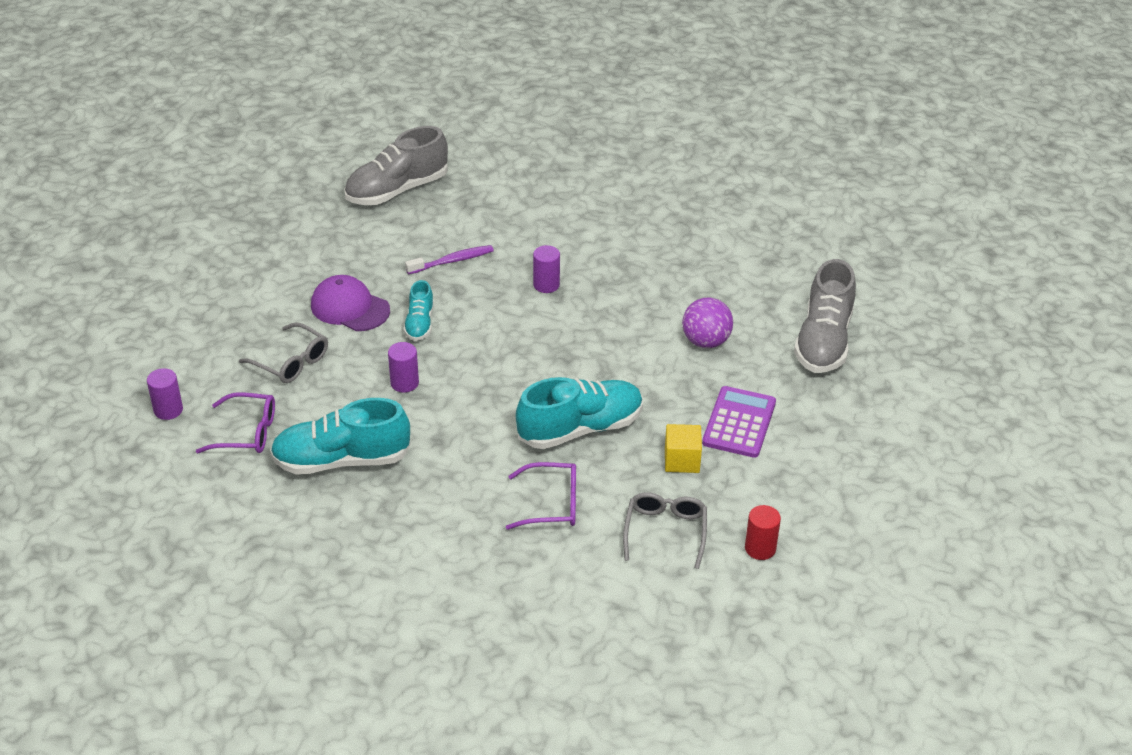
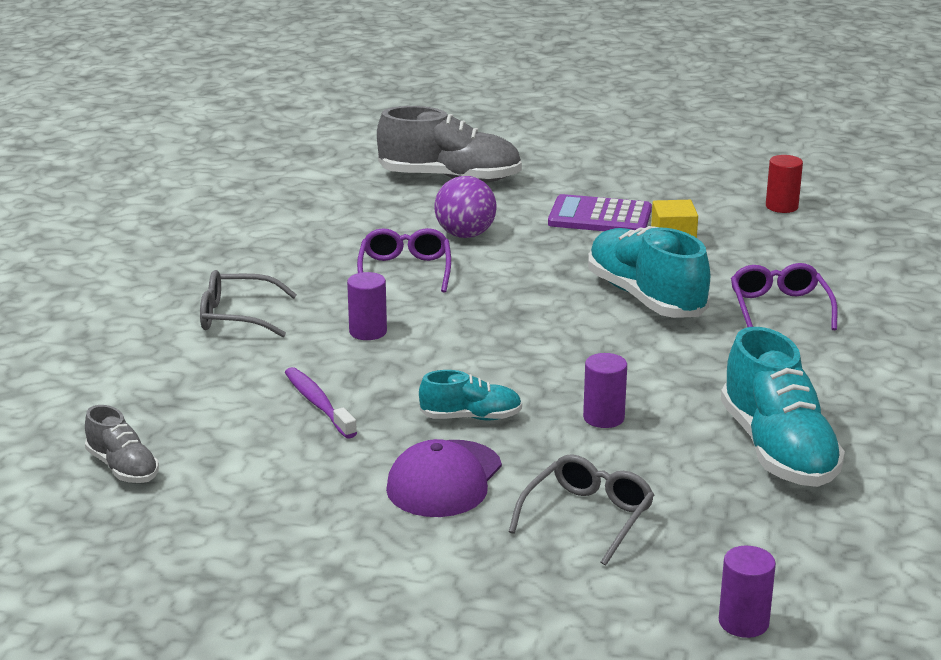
camera: 95 degrees left, 15 degrees down
(247, 432) = (760, 536): purple glasses -> purple glasses (405, 270)
(397, 190) = (123, 468): grey shoe -> grey shoe, size x0.53
(665, 531) = (785, 249): grey glasses -> grey glasses (236, 316)

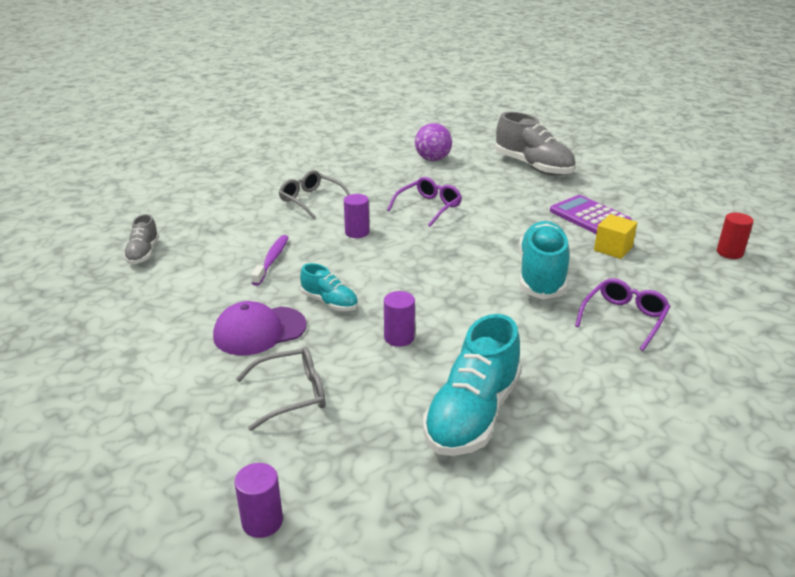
camera: 40 degrees right, 5 degrees up
(465, 235) = (492, 199): purple ball -> purple ball (432, 159)

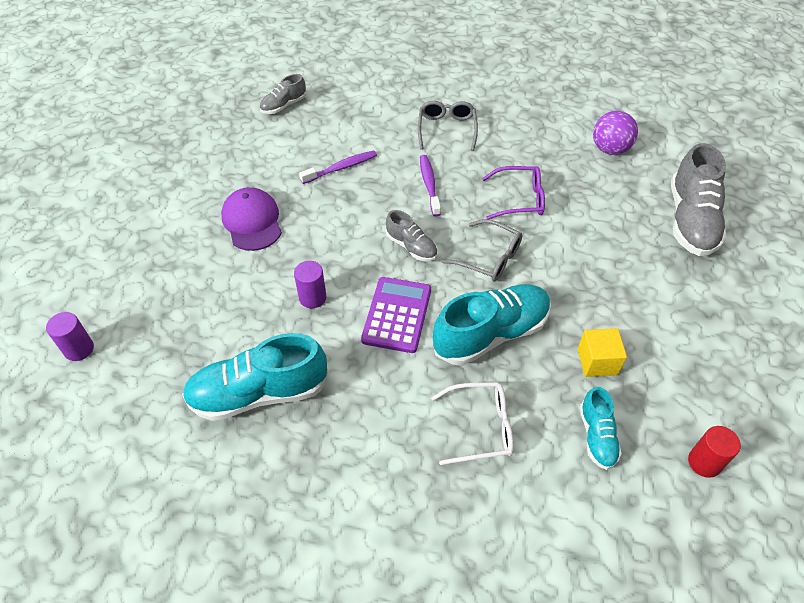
camera: 50 degrees right, 20 degrees up
(259, 331) = (252, 221): purple cap -> purple cap turned 45 degrees clockwise
(292, 394) = (201, 284): grey glasses -> grey glasses (489, 258)
(330, 302) = (319, 233): turquoise shoe -> turquoise shoe (597, 436)
(357, 232) = (429, 184): purple cylinder -> purple toothbrush
(410, 268) = (411, 247): none -> grey shoe
(589, 216) = (640, 314): purple calculator -> purple calculator (397, 315)
(624, 318) = (481, 427): purple glasses -> white glasses

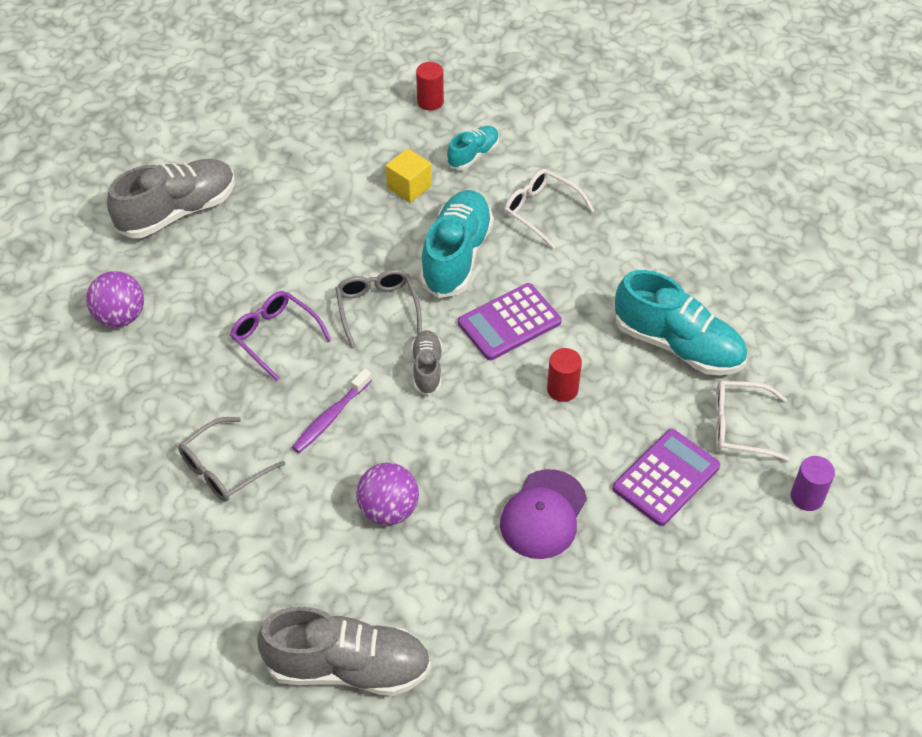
camera: 135 degrees left, 0 degrees up
(163, 364) = (739, 426): none -> white glasses
(191, 293) = (666, 477): none -> purple calculator
(283, 106) = (348, 667): grey shoe -> grey shoe, size x1.88
(312, 297) = (562, 389): purple cylinder -> red cylinder
(341, 168) = (388, 510): purple toothbrush -> purple ball
(491, 334) = (456, 256): turquoise shoe -> turquoise shoe turned 90 degrees clockwise

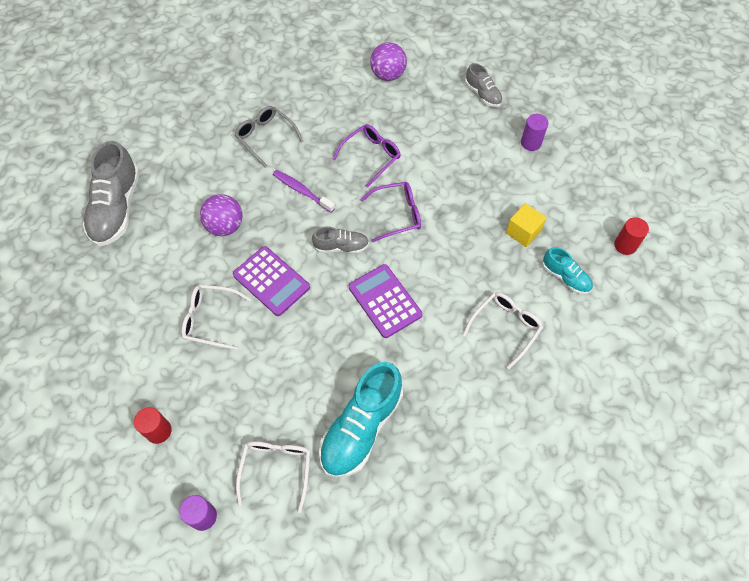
camera: 90 degrees right, 10 degrees up
(178, 212) = (483, 94): grey shoe -> grey shoe, size x0.53
(270, 169) = (530, 143): none -> purple cylinder
(377, 308) = (397, 214): grey glasses -> purple glasses
(456, 256) = (451, 265): turquoise shoe -> none
(543, 514) = (210, 319): purple cap -> white glasses
(562, 389) = (319, 336): red cylinder -> red cylinder (158, 431)
(666, 477) = (232, 406): purple calculator -> purple calculator (271, 281)

